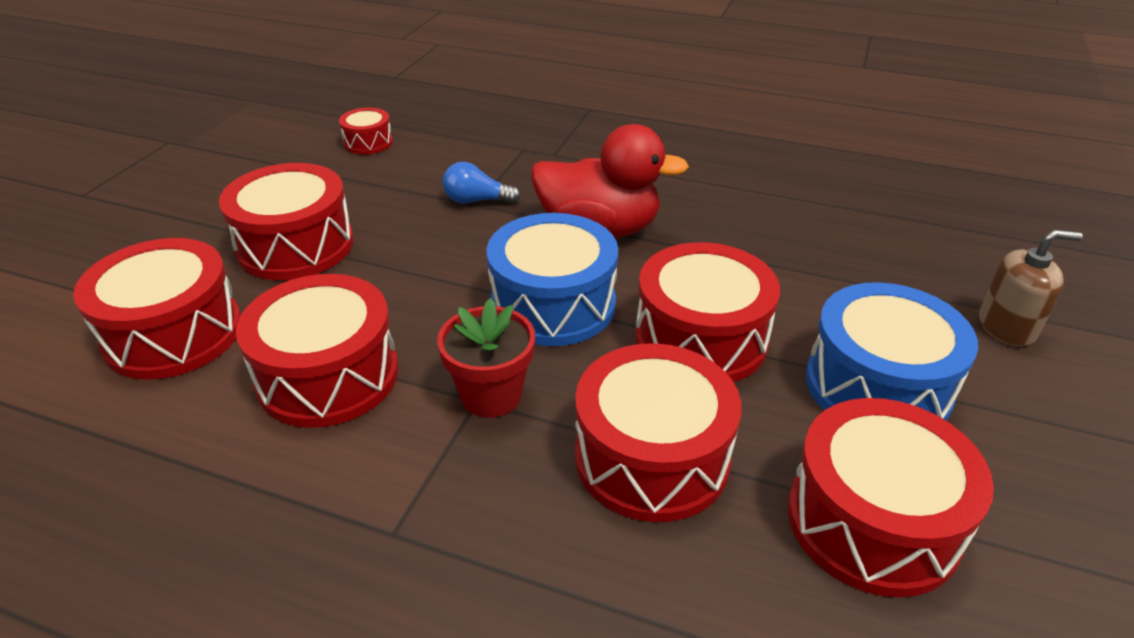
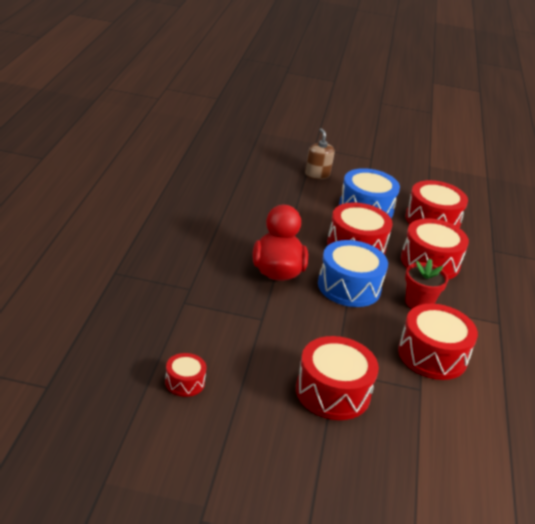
camera: 105 degrees left, 5 degrees down
(173, 334) = (432, 423): red drum -> none
(476, 201) = (258, 319): blue light bulb -> none

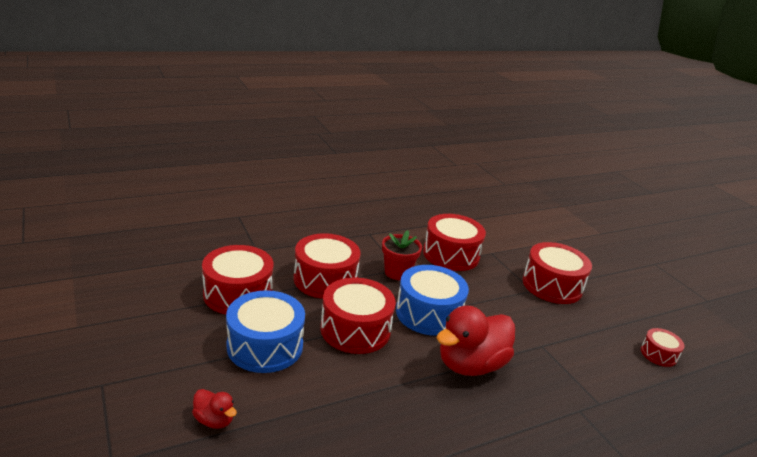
camera: 125 degrees left, 5 degrees down
(317, 174) = (214, 420): brown soap dispenser -> red duck

